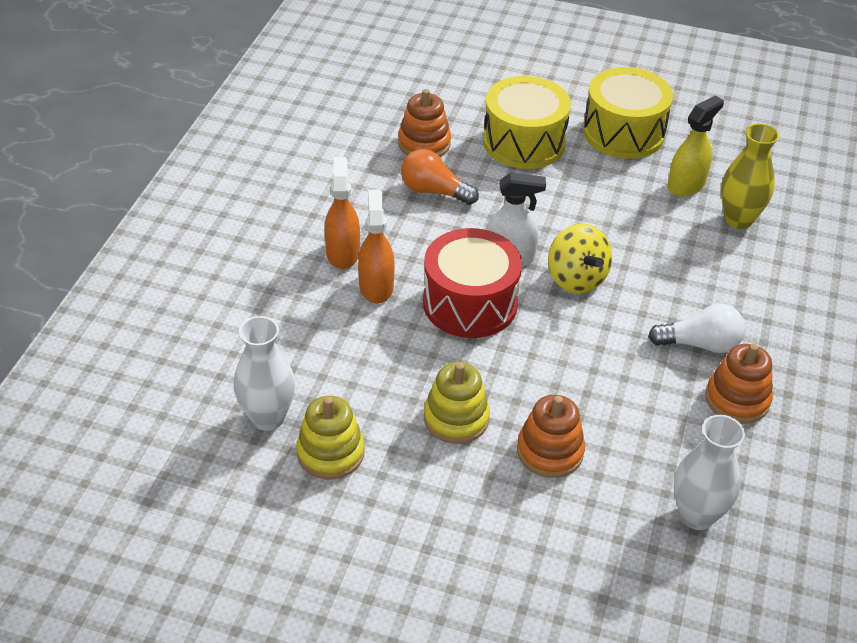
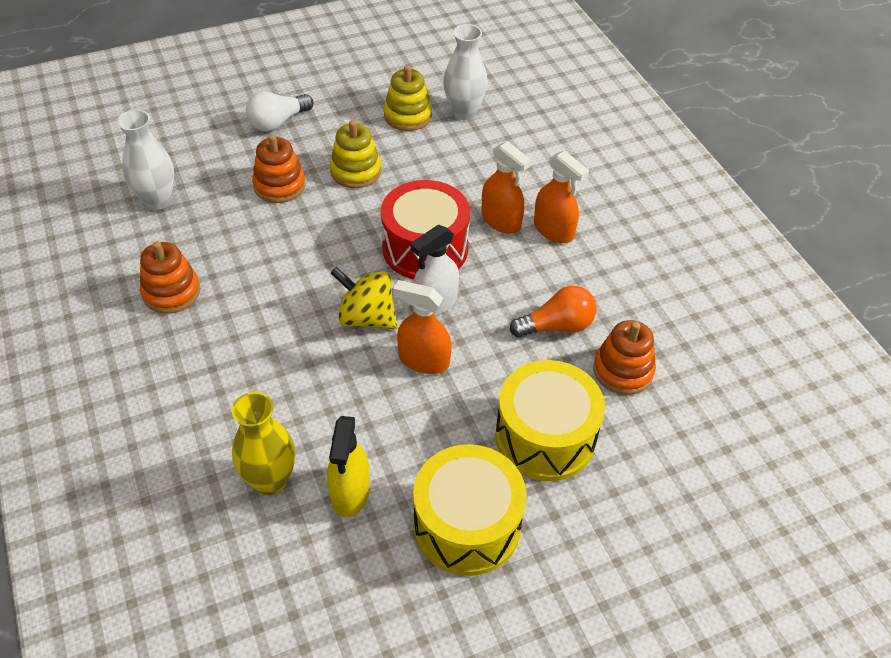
camera: 140 degrees right, 5 degrees up
(560, 226) = (423, 360): none -> orange spray bottle
(700, 344) = (227, 320): white light bulb -> white light bulb (278, 122)

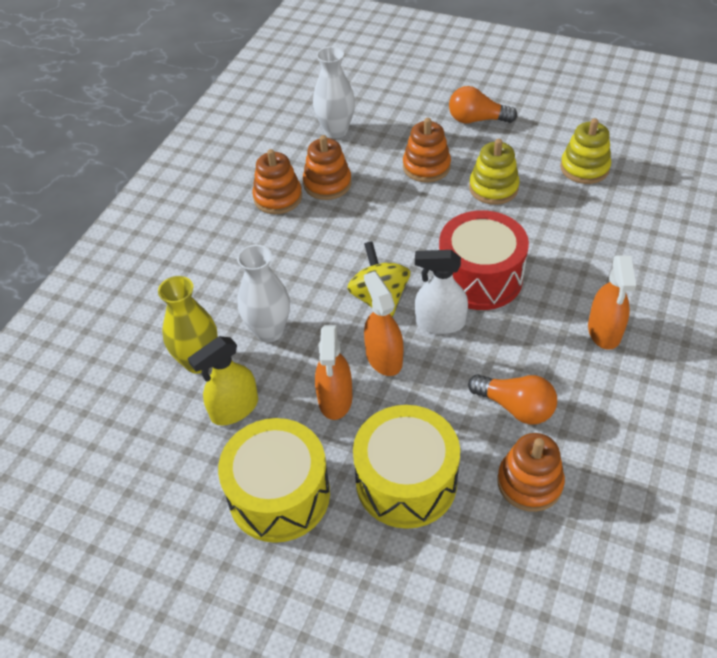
camera: 50 degrees right, 0 degrees up
(205, 251) = (327, 184): none -> orange stacking toy
(278, 122) = (477, 120): white light bulb -> orange light bulb
(464, 112) = (637, 191): white vase -> white vase (269, 331)
(501, 221) = (566, 295): orange spray bottle -> orange spray bottle (335, 399)

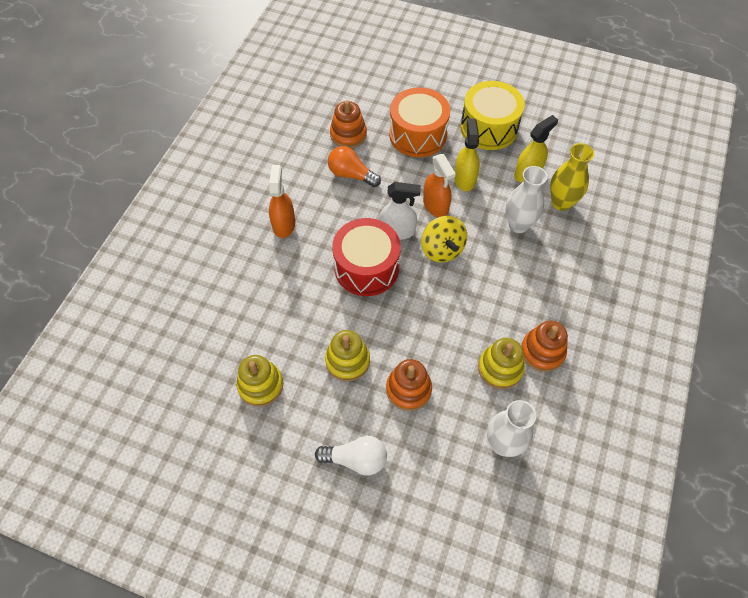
camera: 175 degrees right, 10 degrees up
(327, 184) = (500, 368): orange stacking toy -> yellow stacking toy
(335, 399) = (464, 179): orange spray bottle -> yellow spray bottle
(406, 481) = (418, 135): yellow drum -> orange drum
(477, 120) = (356, 459): orange light bulb -> white light bulb

